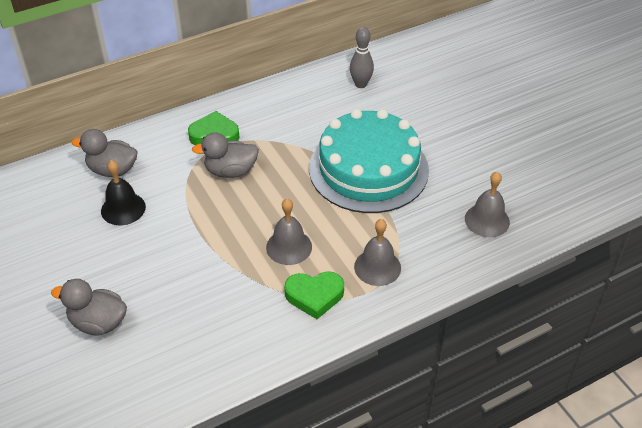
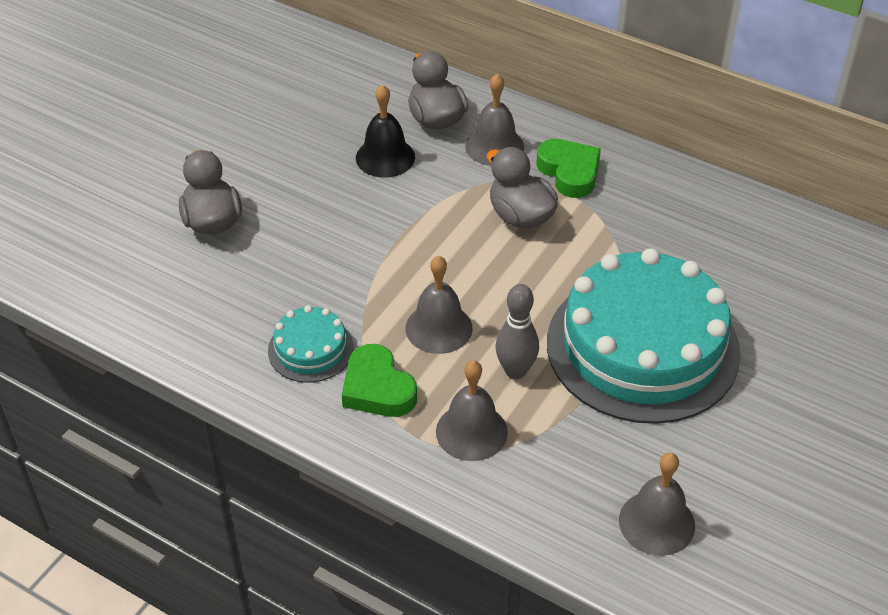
camera: 60 degrees right, 0 degrees up
(162, 155) = (494, 146): none -> grey bell
(258, 316) = (311, 349): none -> turquoise cake
(360, 84) = (804, 266): grey bowling pin -> grey bowling pin (515, 371)

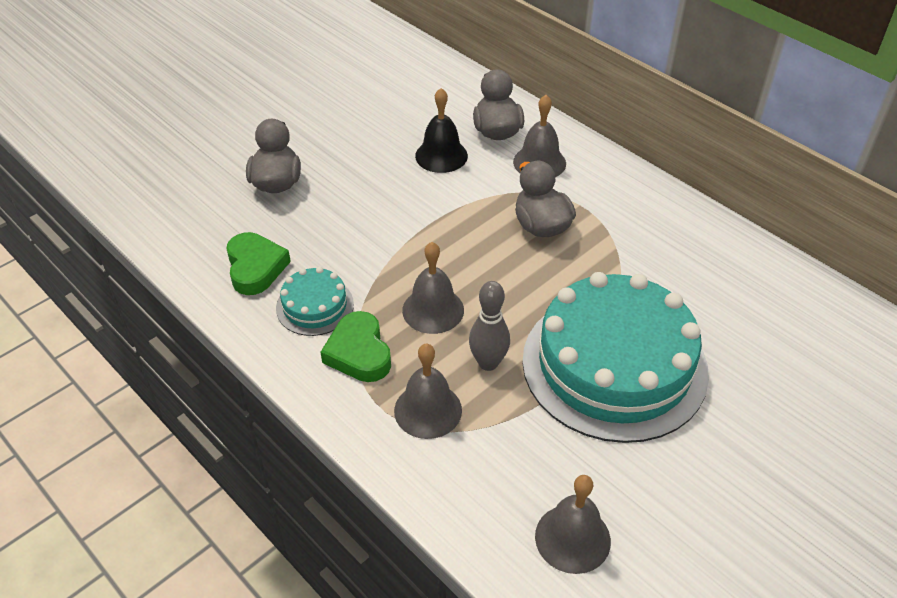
camera: 15 degrees right, 0 degrees up
(569, 172) = (599, 196): green heart -> green heart (255, 267)

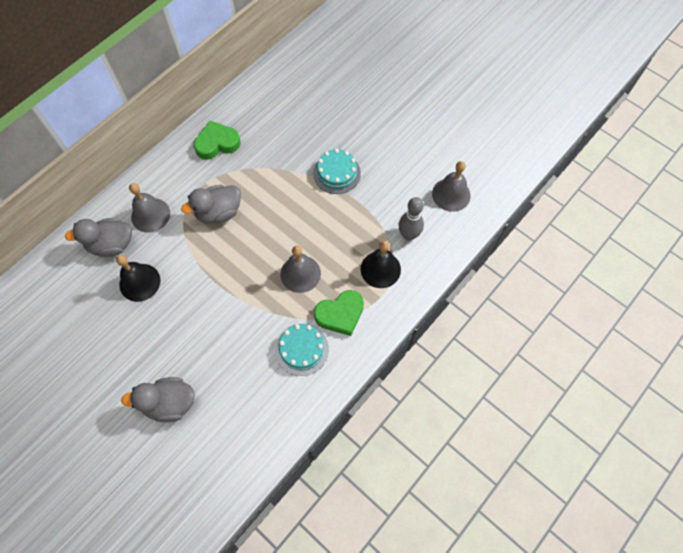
camera: 95 degrees left, 20 degrees up
(255, 267) = (266, 398): green heart -> green heart (217, 143)
(428, 410) = (380, 269): grey bell -> black bell
(488, 363) = (341, 239): grey bowling pin -> grey bowling pin (408, 235)
(614, 365) = (336, 173): turquoise cake -> turquoise cake, size x0.44

